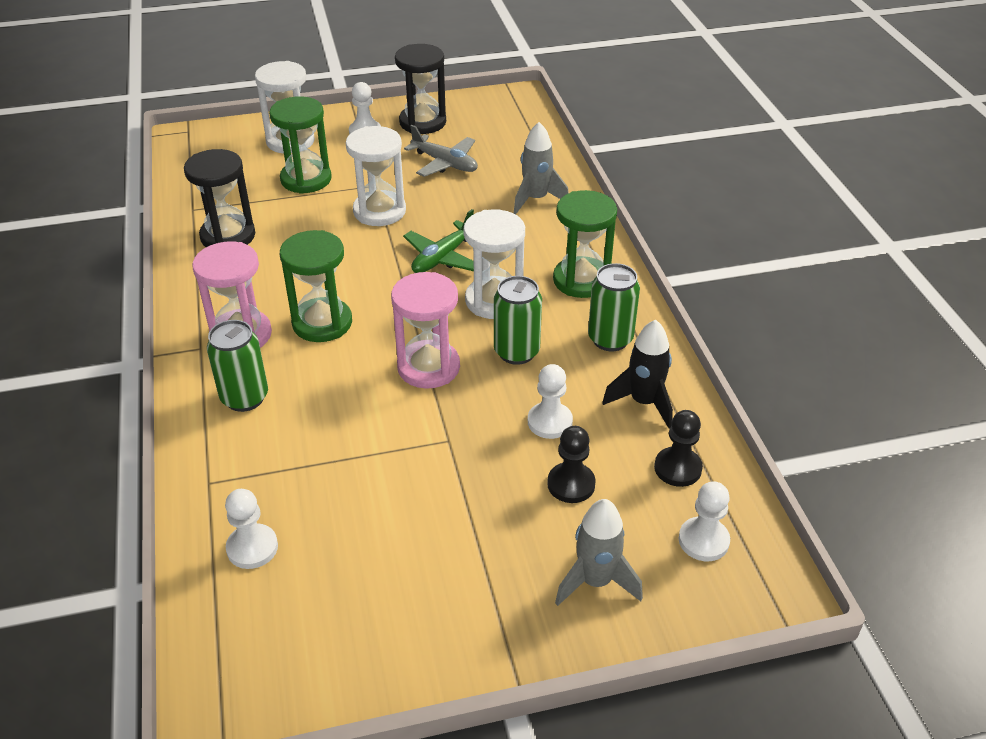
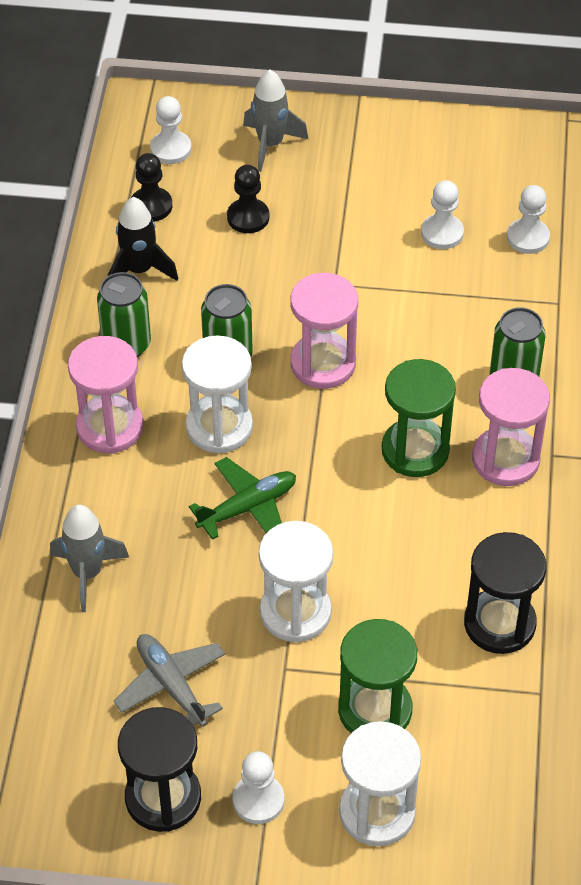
camera: 160 degrees left, 10 degrees up
(550, 422) = (235, 275): white pawn -> white pawn (442, 233)
(581, 280) = (110, 427): green hourglass -> pink hourglass

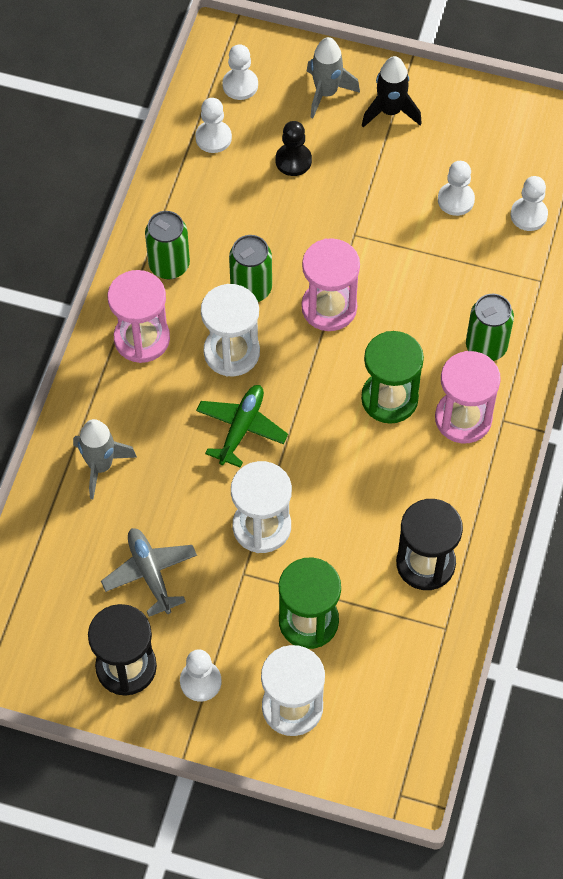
camera: 10 degrees right, 10 degrees up
(139, 270) = (192, 197): black rocket -> black rocket (390, 111)
(151, 206) = (213, 138): black pawn -> white pawn
(247, 507) = (241, 428): green plane -> green plane turned 45 degrees counterclockwise

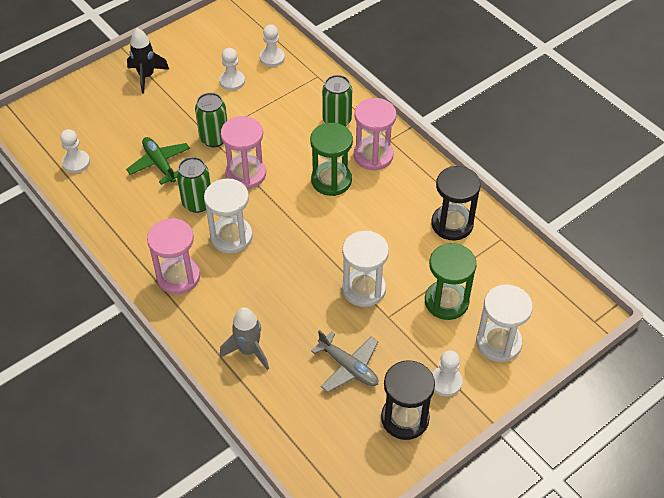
camera: 55 degrees left, 10 degrees down
(150, 574) = (348, 367): grey plane -> grey plane turned 150 degrees counterclockwise
(169, 265) = (141, 234): green can -> green can (214, 138)
(240, 85) = (54, 130): white pawn -> none
(241, 428) = (287, 261): green plane -> green plane (159, 164)
(293, 160) = (132, 135): black pawn -> none
(326, 93) = (103, 96): grey rocket -> none

